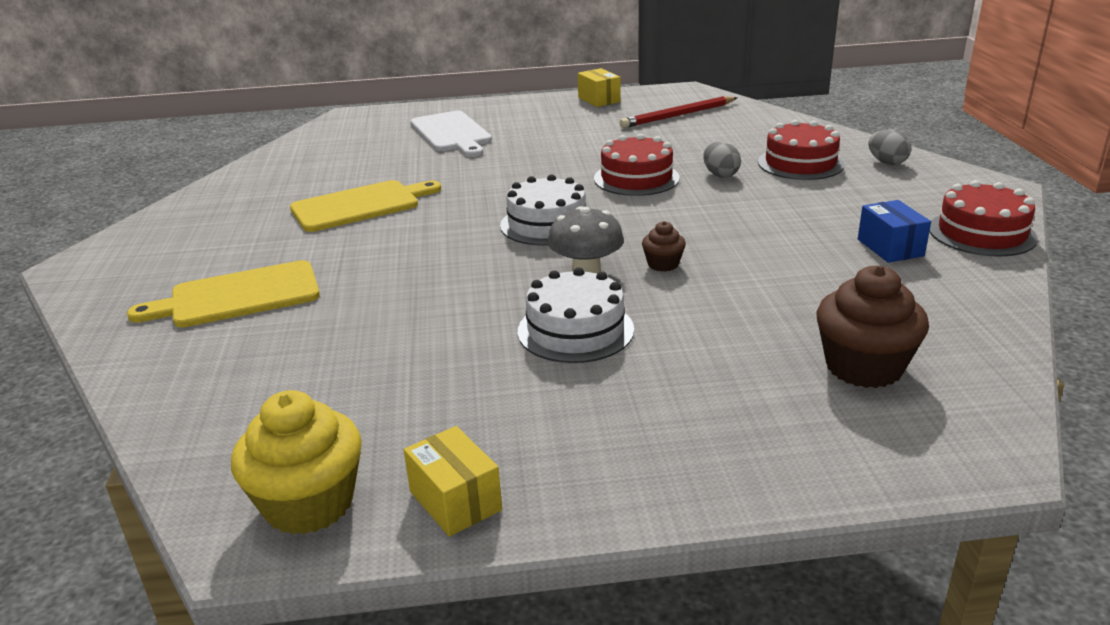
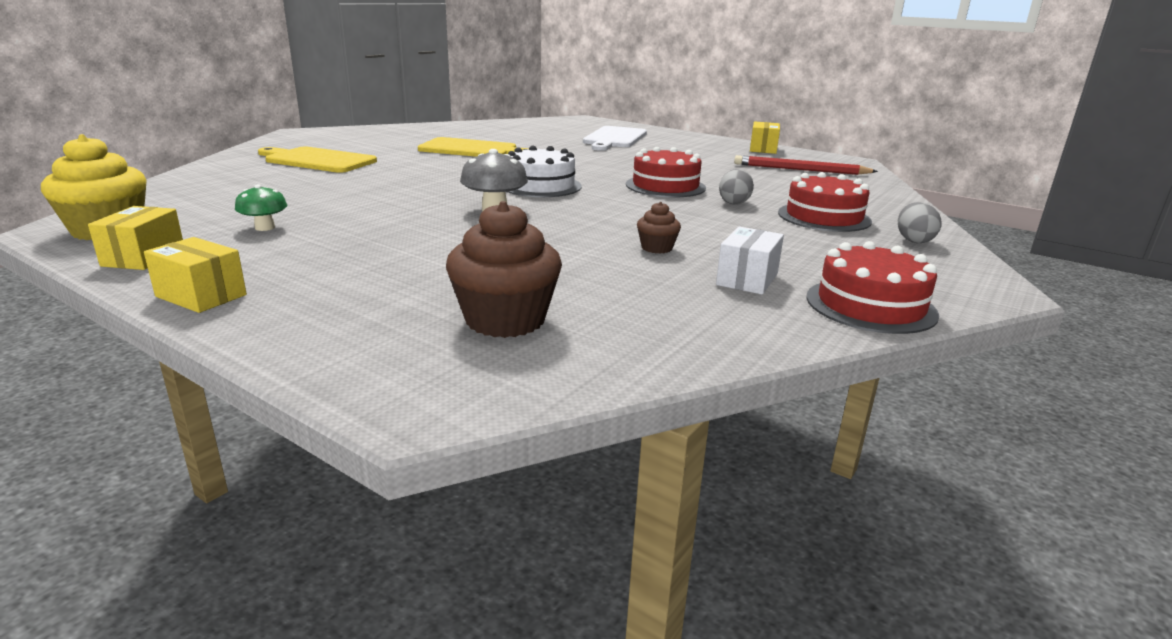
camera: 40 degrees right, 5 degrees down
(458, 402) = (265, 227): none -> green mushroom
(575, 330) = (405, 228): white cake -> none
(630, 494) = (201, 296): none -> yellow box
(663, 264) = (548, 224): brown cupcake -> brown cupcake (657, 248)
(890, 247) = (747, 279): blue box -> white box

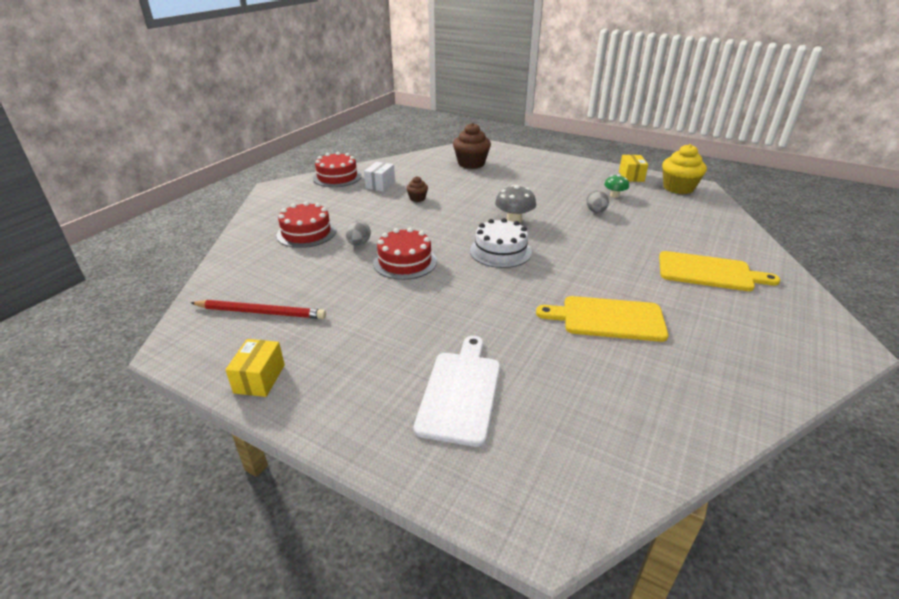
camera: 175 degrees right, 10 degrees up
(201, 296) = (579, 164): yellow box -> none
(913, 240) = (272, 216): grey egg -> grey egg (596, 211)

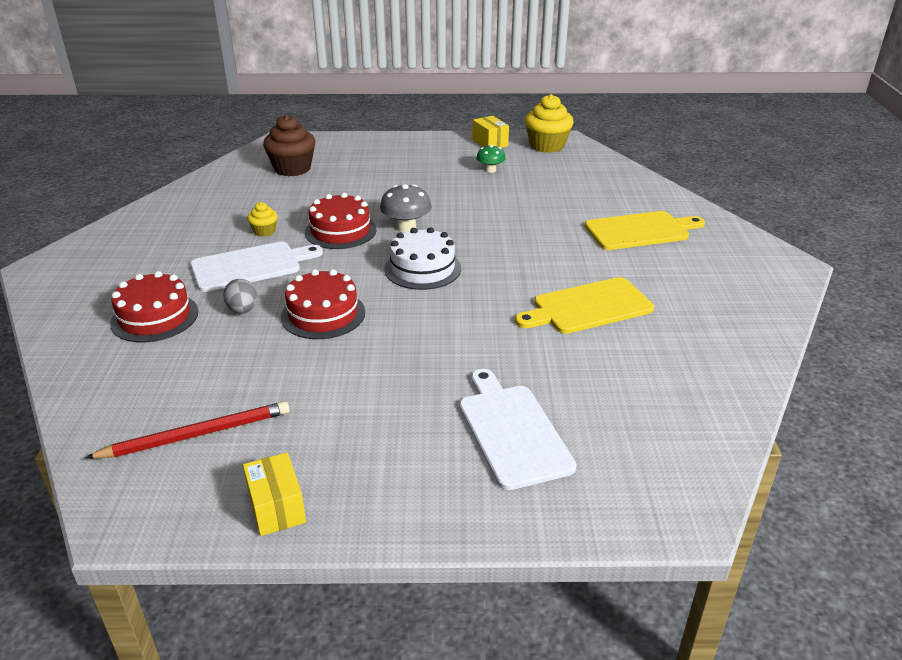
camera: 30 degrees left, 0 degrees up
(337, 177) = (122, 230): red cake -> red cake (340, 231)
(380, 185) = (196, 225): white box -> none
(389, 218) = (250, 266): none -> white cutting board
(417, 198) = (264, 231): brown cupcake -> yellow cupcake
(596, 211) = (486, 194): grey egg -> none

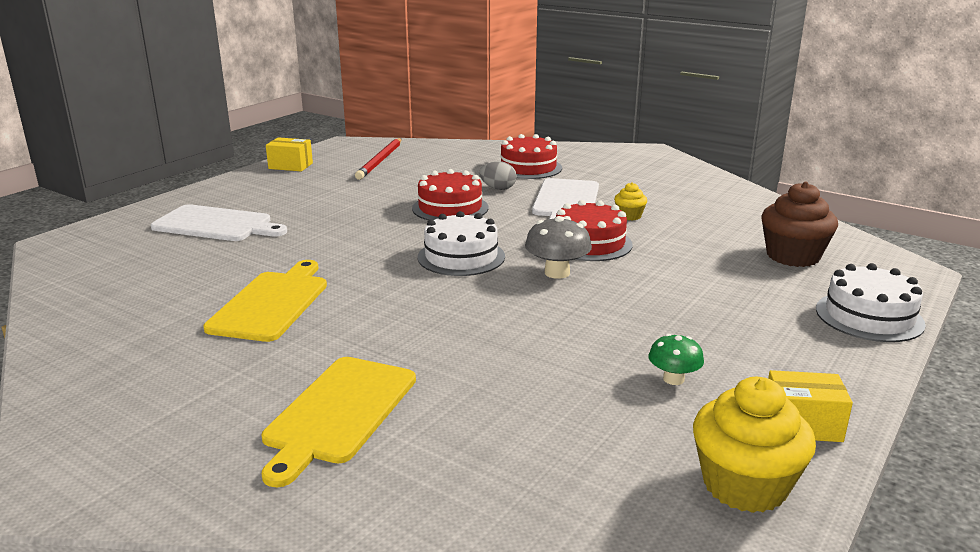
camera: 125 degrees right, 10 degrees down
(361, 143) = (869, 316): none -> white cake

